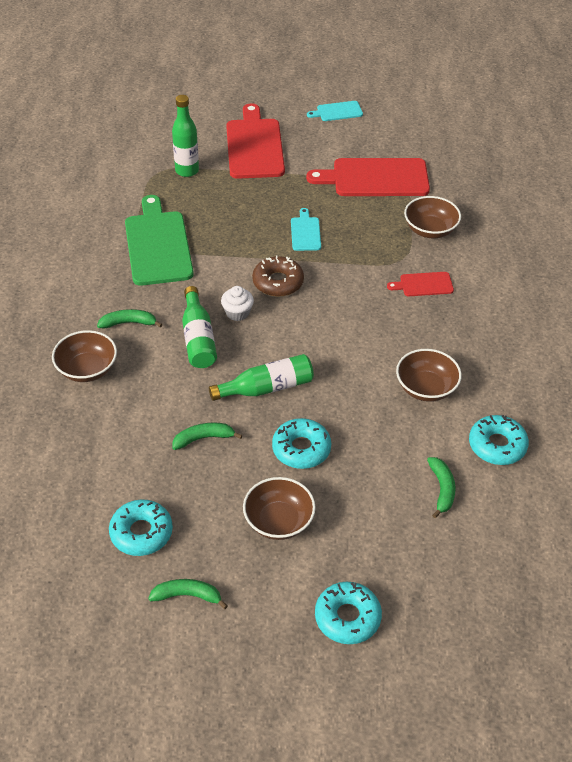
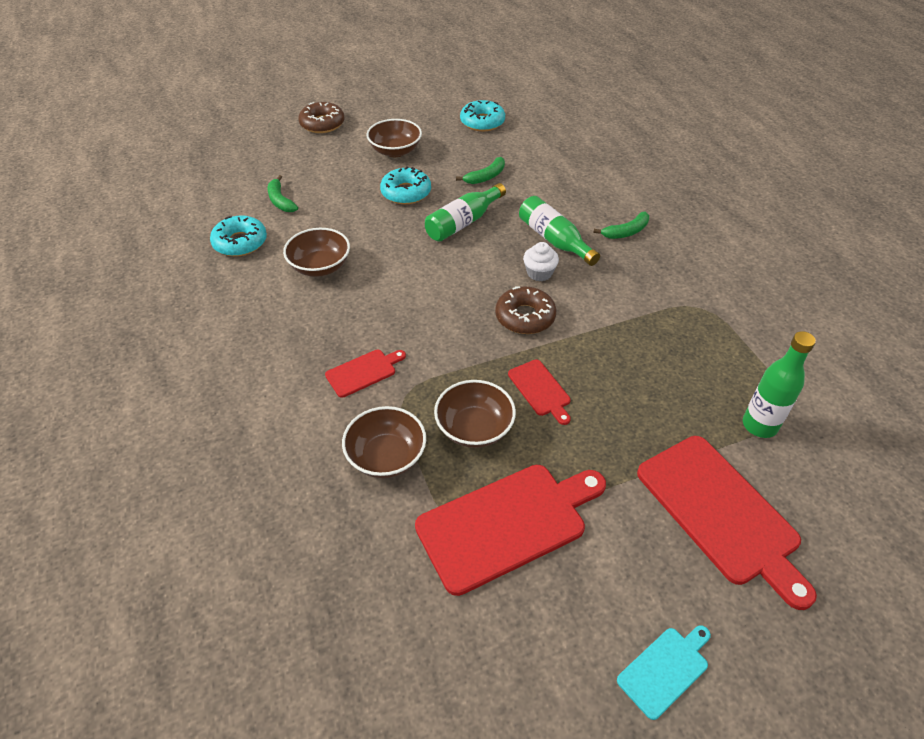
camera: 155 degrees right, 0 degrees up
(87, 369) = (619, 190): brown bowl -> brown bowl (474, 428)
(158, 245) = (682, 312): green cutting board -> none
(187, 595) = (428, 107): green banana -> none
(305, 232) = (540, 390): turquoise cutting board -> red cutting board
(347, 617) = (322, 124): turquoise donut -> brown donut

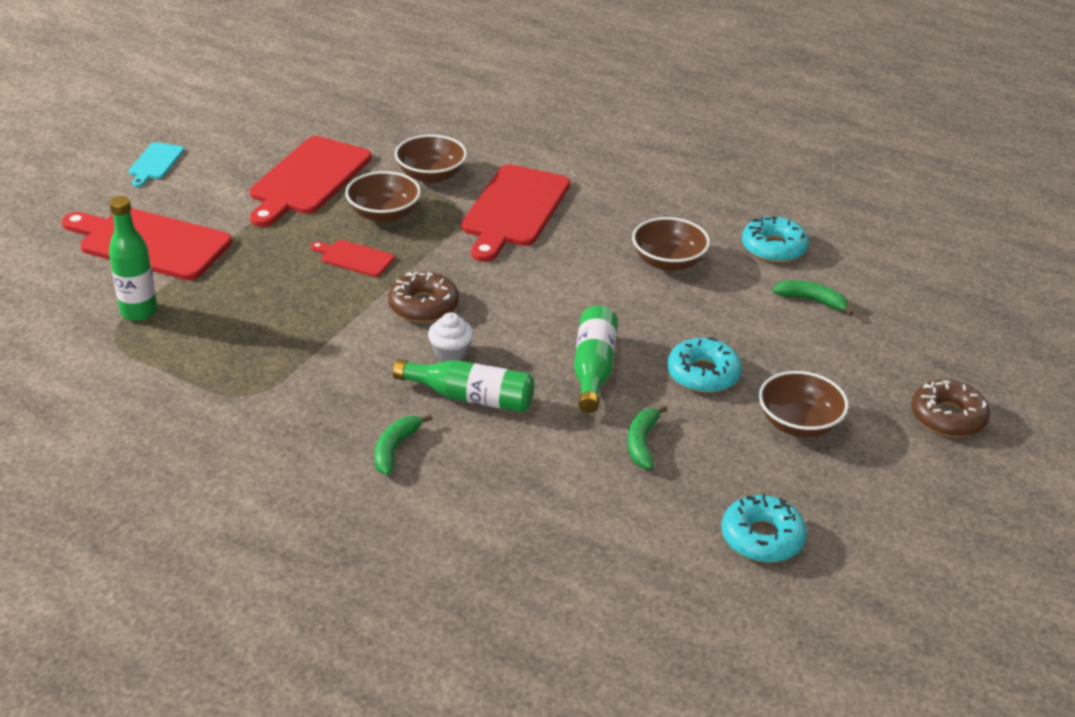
camera: 140 degrees right, 10 degrees down
(363, 372) = (514, 210): red cutting board -> red cutting board, size x2.05

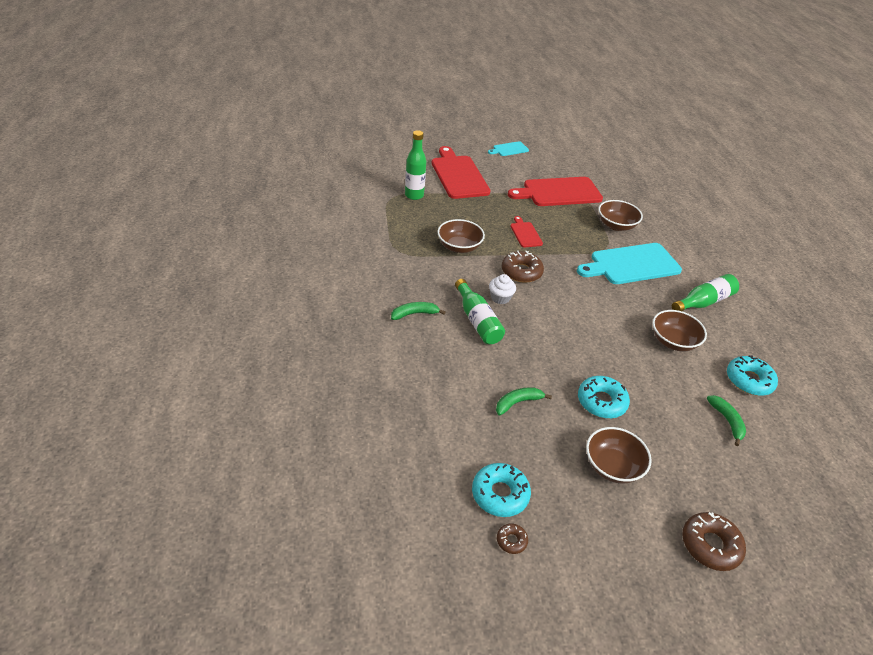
camera: 50 degrees right, 5 degrees up
(384, 214) = (567, 226): brown bowl -> brown bowl (459, 247)
(514, 210) = (631, 264): red cutting board -> turquoise cutting board
(593, 369) = (551, 355): green bottle -> green bottle (704, 302)
(831, 565) = (511, 541): none -> brown donut

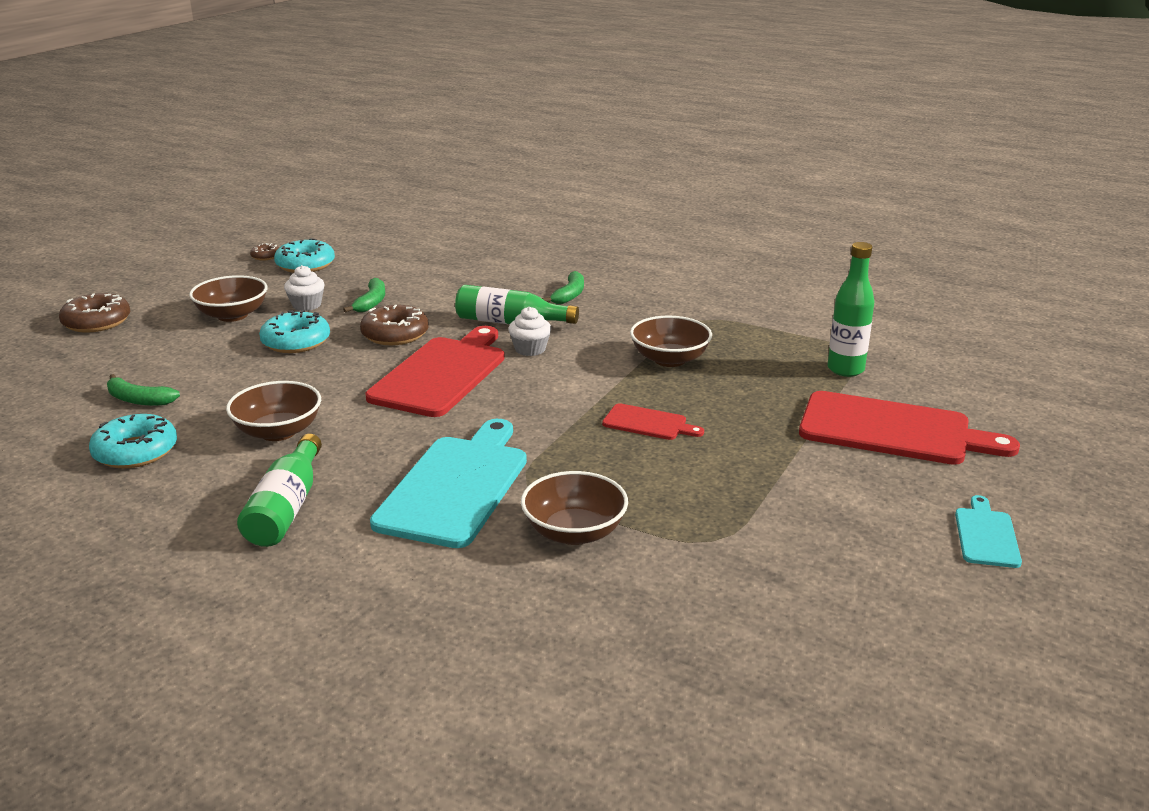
camera: 130 degrees right, 15 degrees down
(521, 272) = (561, 383): brown donut -> brown donut (395, 334)
(557, 435) = (306, 305): none -> white cupcake
(558, 192) = (750, 519): red cutting board -> red cutting board (442, 374)

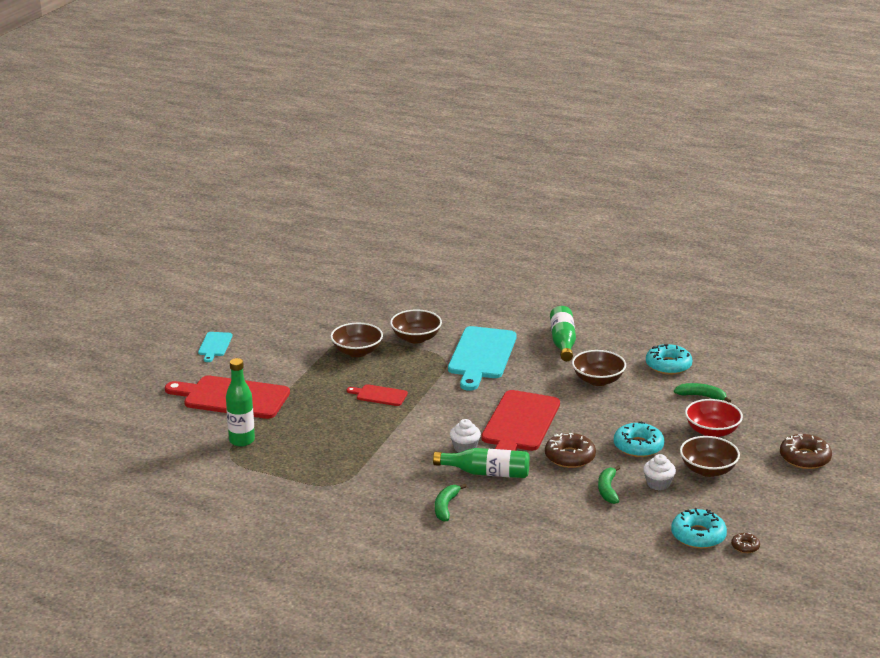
camera: 175 degrees right, 0 degrees up
(178, 354) = (712, 431): none -> red bowl
(669, 359) = (364, 443): brown bowl -> brown bowl (357, 352)

